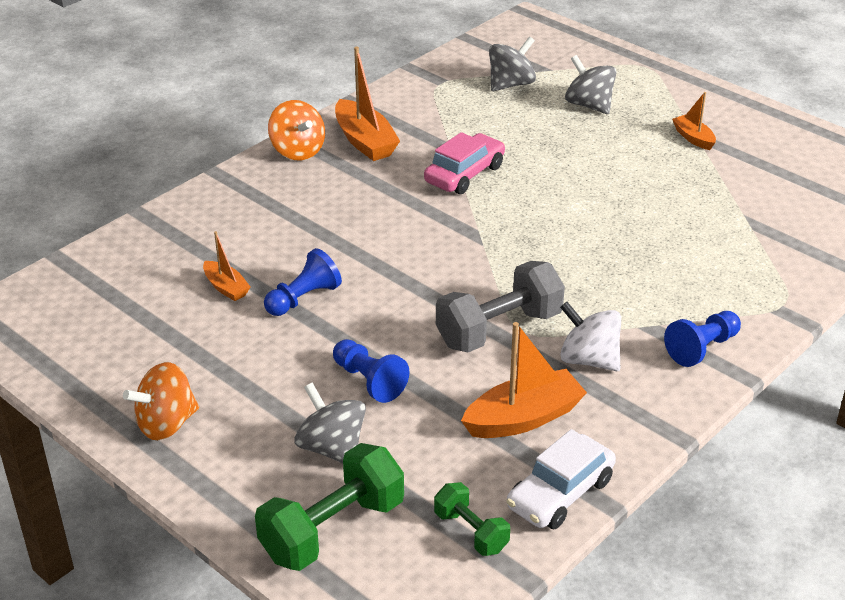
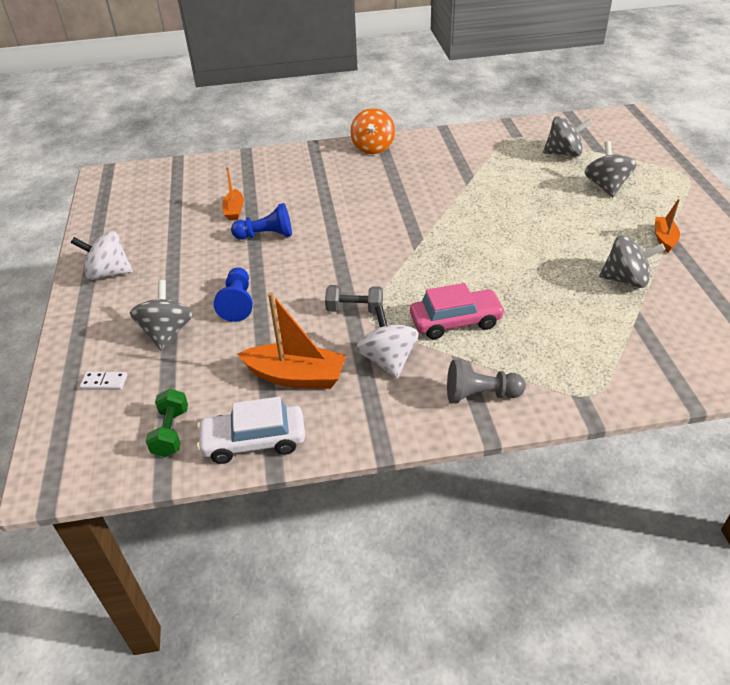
camera: 40 degrees right, 5 degrees up
(166, 424) = (109, 273): orange spinning top -> white spinning top
(332, 529) = (104, 382): green dumbbell -> white domino
(365, 141) = (420, 156): orange boat -> none
(464, 174) = (458, 199): pink car -> pink car (455, 321)
(499, 329) = (355, 309): grey dumbbell -> grey dumbbell, size x0.55
(702, 348) = (480, 395): blue pawn -> grey pawn
(703, 190) = (625, 280): none -> grey spinning top

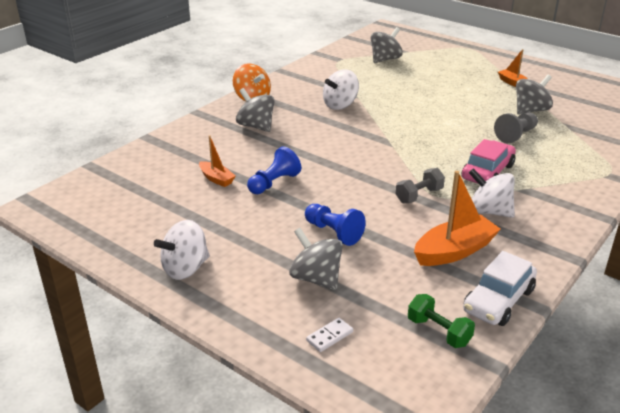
camera: 45 degrees left, 10 degrees down
(437, 186) = (340, 105): none -> white spinning top
(480, 395) = (566, 201): grey pawn -> grey pawn (516, 135)
(606, 186) = (439, 68): grey spinning top -> grey spinning top (256, 126)

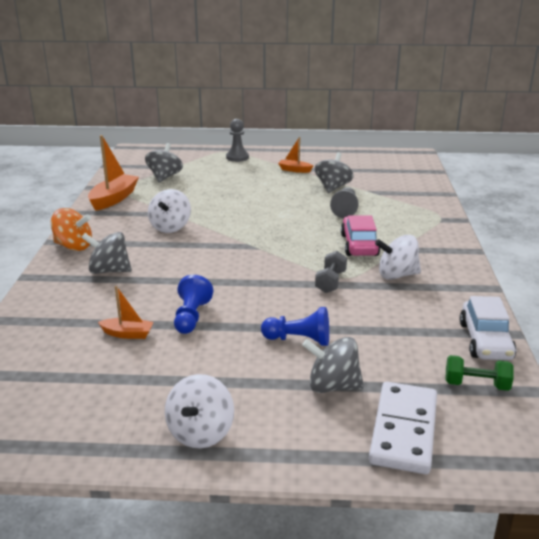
camera: 35 degrees left, 5 degrees down
(329, 336) = (404, 430): white domino -> white domino, size x2.42
(454, 251) = (410, 316): orange boat -> orange boat (114, 199)
(471, 57) = (237, 157): none -> grey pawn

